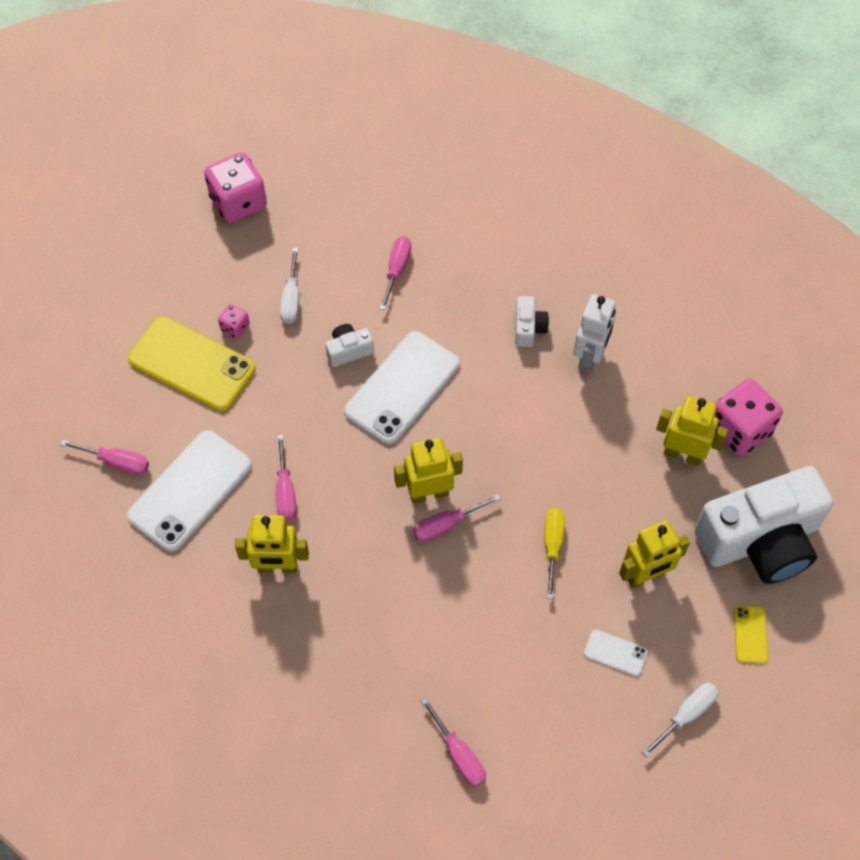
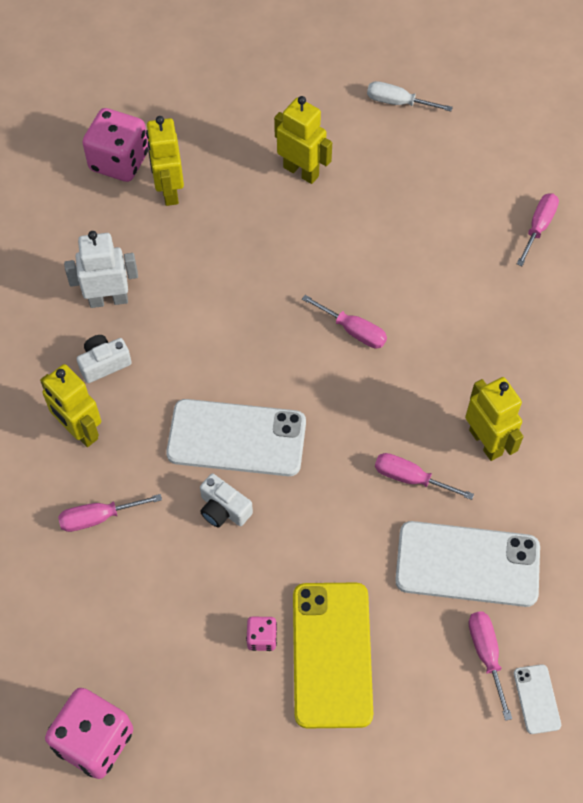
camera: 120 degrees left, 0 degrees up
(285, 491) = (410, 478): pink screwdriver -> pink screwdriver turned 120 degrees counterclockwise
(291, 299) = (193, 601): white screwdriver -> none
(429, 493) = (332, 359): yellow robot -> yellow robot (80, 430)
(552, 546) = (319, 245): yellow screwdriver -> none
(615, 653) = (381, 164): white phone -> white phone (536, 699)
(750, 634) = (304, 89): yellow phone -> none
(760, 540) = (218, 111): white camera -> none

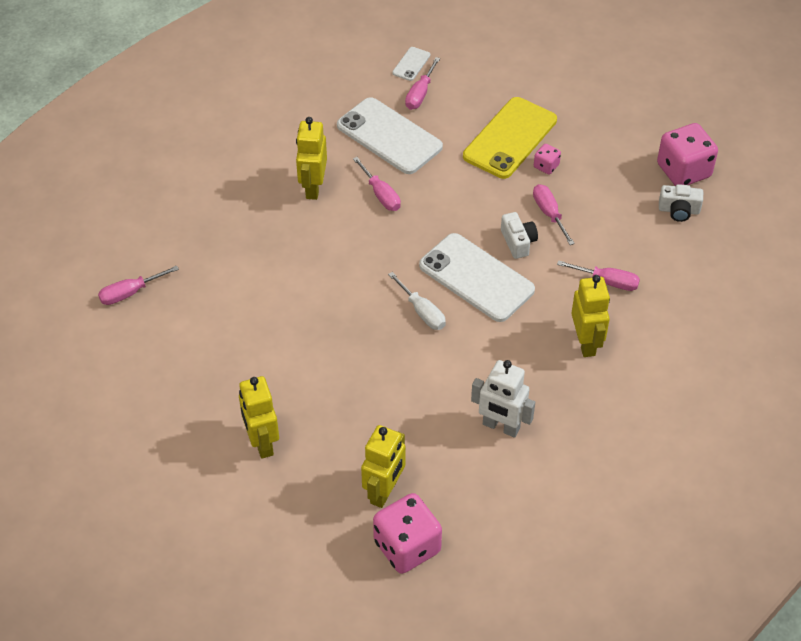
camera: 145 degrees left, 10 degrees down
(104, 364) = (537, 379): white camera -> white camera (679, 210)
(353, 331) = (334, 300): pink screwdriver -> pink screwdriver (549, 214)
(398, 102) = (125, 456): white screwdriver -> white screwdriver (422, 312)

